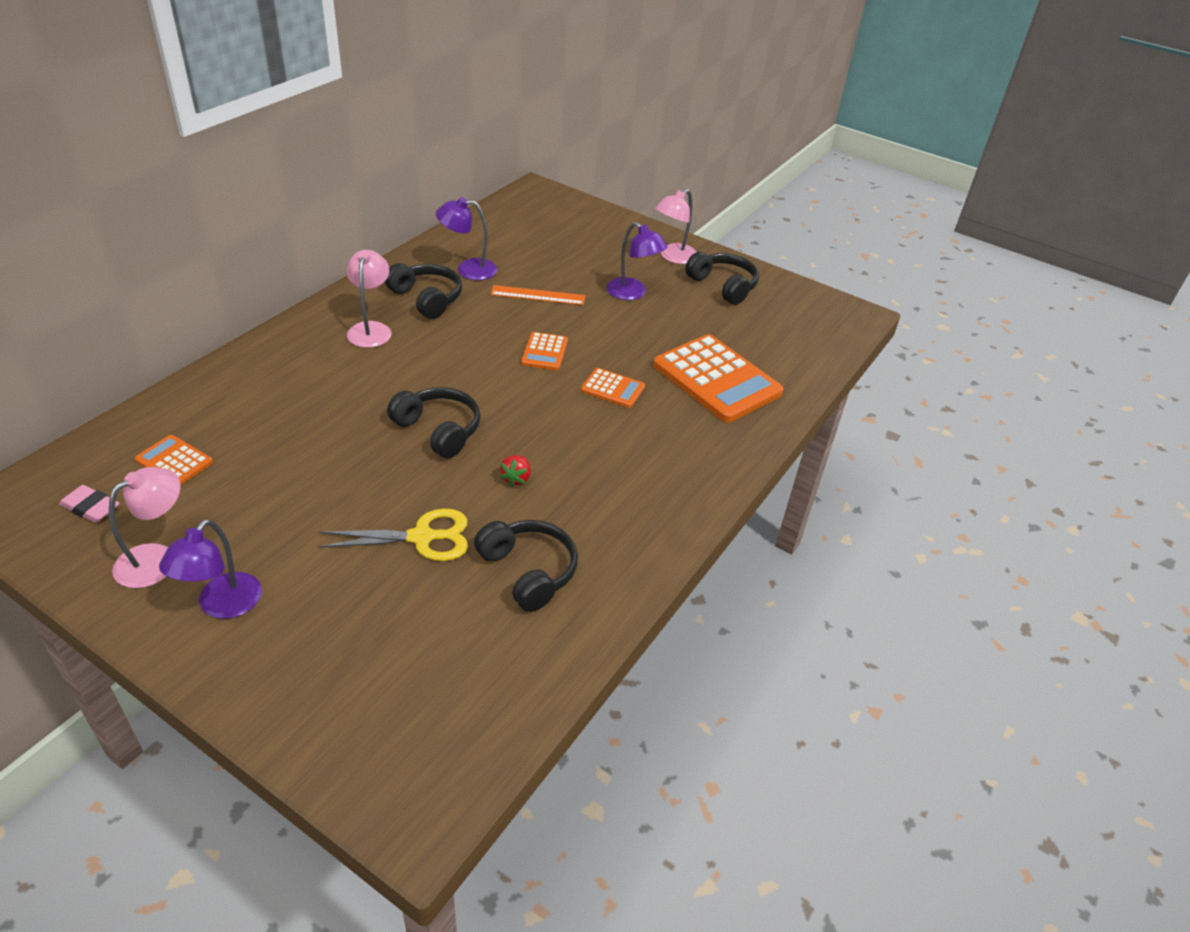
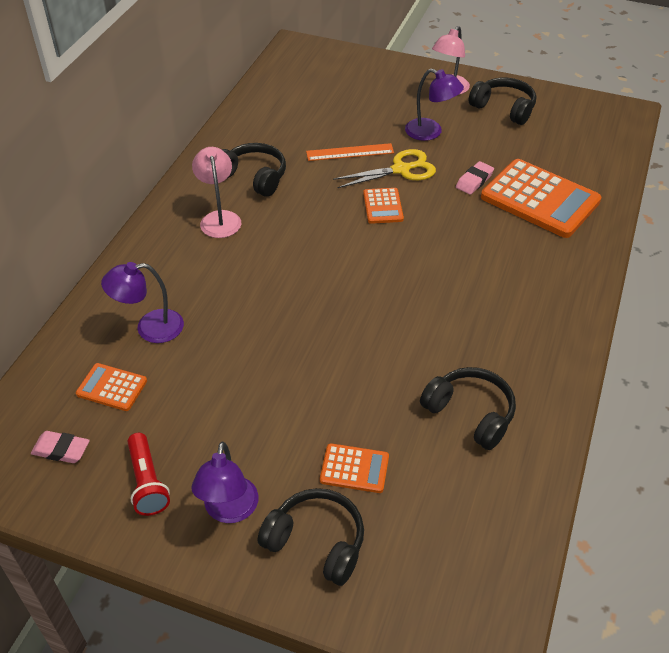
camera: 10 degrees left, 5 degrees up
(157, 558) = (148, 482): pink lamp -> red flashlight
(422, 537) = (367, 405): yellow scissors -> yellow scissors (401, 169)
(439, 430) = (329, 302): black headphones -> black headphones (316, 542)
(468, 269) = (275, 140): purple lamp -> purple lamp (150, 328)
(516, 478) = (418, 331): red strawberry -> none
(612, 389) = (458, 228): orange calculator -> orange calculator (354, 469)
(654, 347) = (474, 181): none -> pink eraser

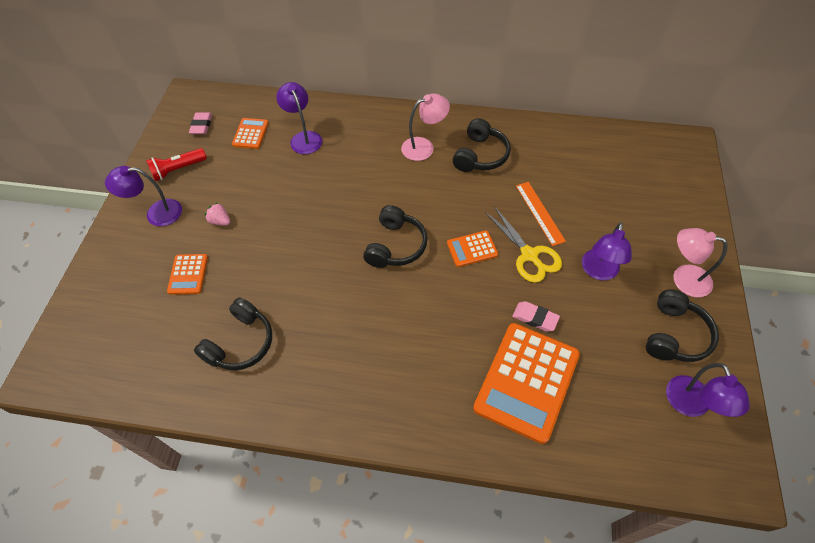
camera: 80 degrees right, 10 degrees up
(271, 429) = (220, 221): none -> pink strawberry
(316, 542) = (131, 263): black headphones -> black headphones (396, 246)
(568, 117) = (691, 405): none -> purple lamp

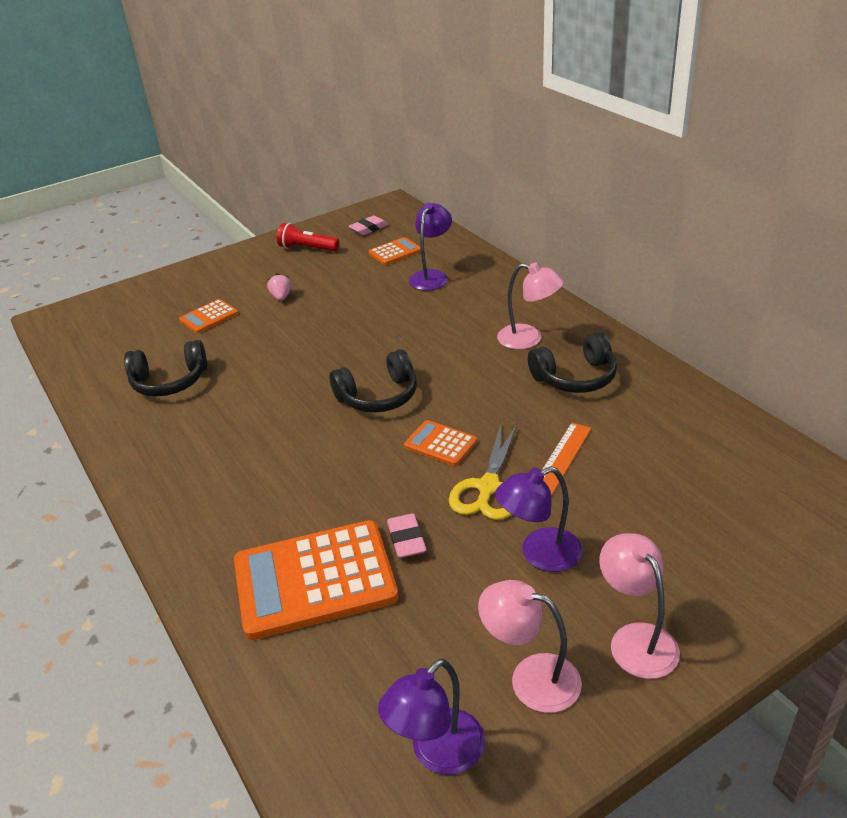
camera: 50 degrees right, 20 degrees down
(156, 213) = (251, 268): purple lamp -> none
(675, 335) = (531, 678): black headphones -> pink lamp

